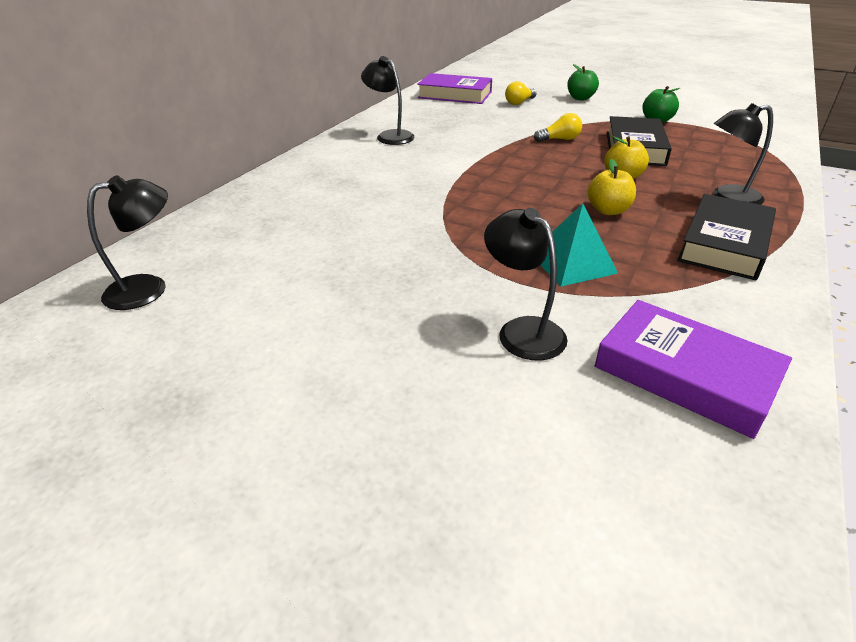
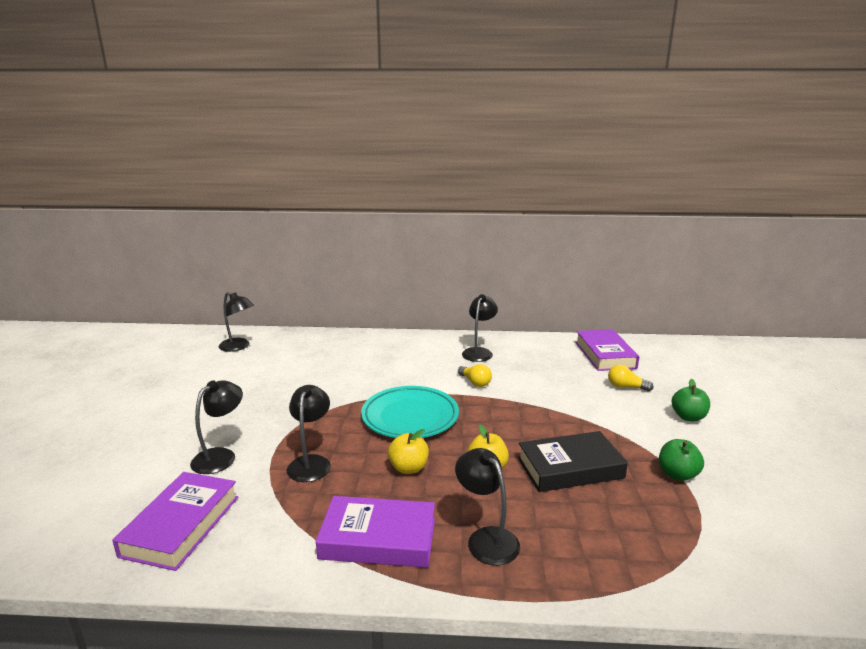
camera: 65 degrees right, 15 degrees down
(506, 193) = (410, 417): none -> turquoise plate
(559, 139) = (548, 423): yellow light bulb -> yellow light bulb (475, 382)
(572, 263) = (311, 462): turquoise pyramid -> black lamp
(724, 244) = (378, 538): black book -> purple book

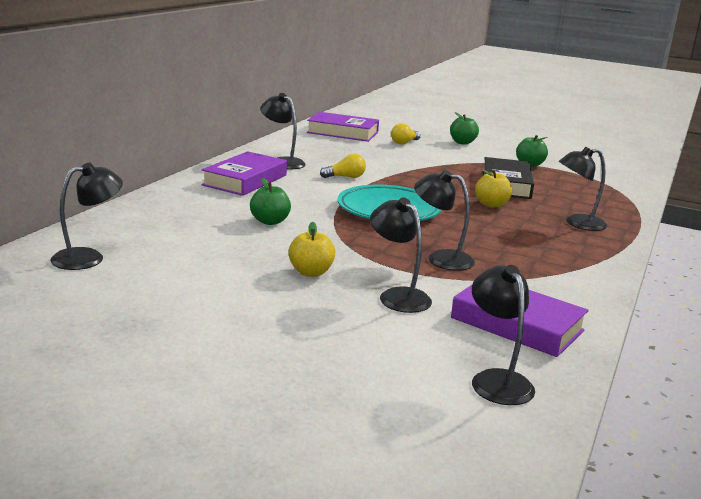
camera: 70 degrees left, 0 degrees up
(76, 528) = (496, 380): none -> black lamp
(339, 378) = (270, 221): none -> green apple
(378, 538) = (566, 253): purple book -> purple book (245, 180)
(408, 468) = (475, 227): yellow apple -> yellow apple (311, 272)

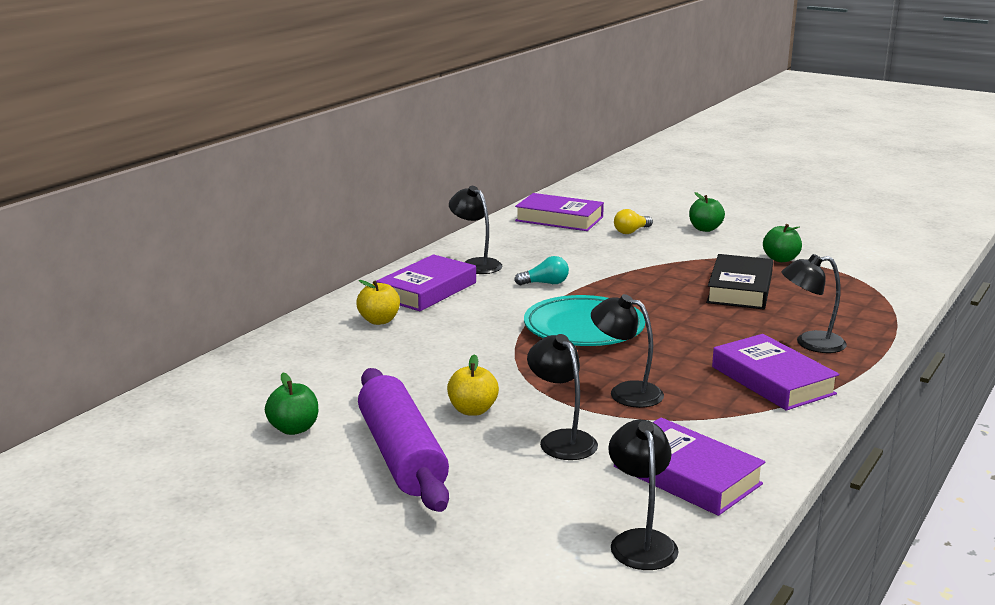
camera: 10 degrees right, 0 degrees up
(88, 257) = (240, 393): black lamp -> none
(255, 309) = (401, 455): none -> purple rolling pin
(270, 221) = (442, 345): green apple -> green apple (294, 429)
(345, 177) = (545, 283): yellow light bulb -> turquoise light bulb
(491, 204) = (711, 318): yellow apple -> yellow apple (379, 321)
(559, 250) = (772, 380): none -> purple book

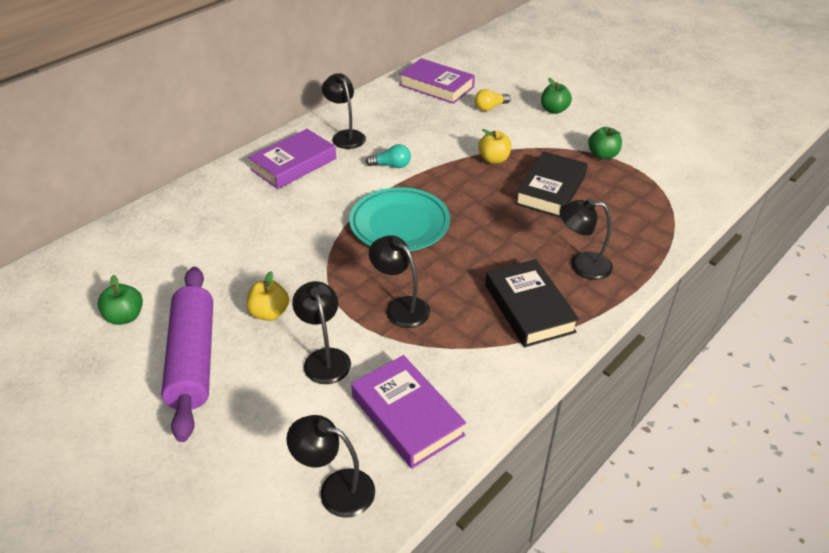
camera: 10 degrees right, 20 degrees up
(379, 321) = (241, 197): yellow apple -> yellow apple (494, 159)
(640, 541) = (336, 489): black lamp -> black lamp turned 75 degrees counterclockwise
(772, 380) = (529, 308): purple book -> black book

